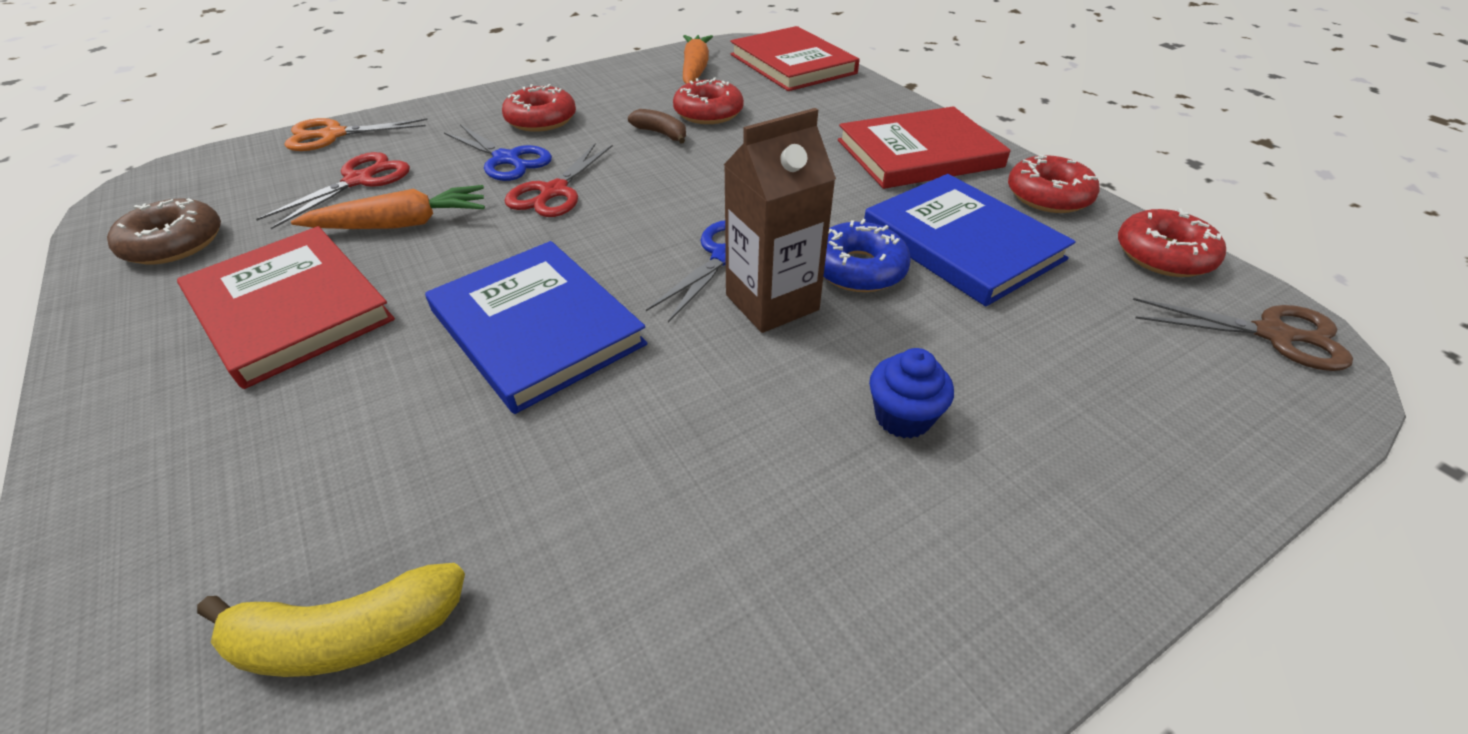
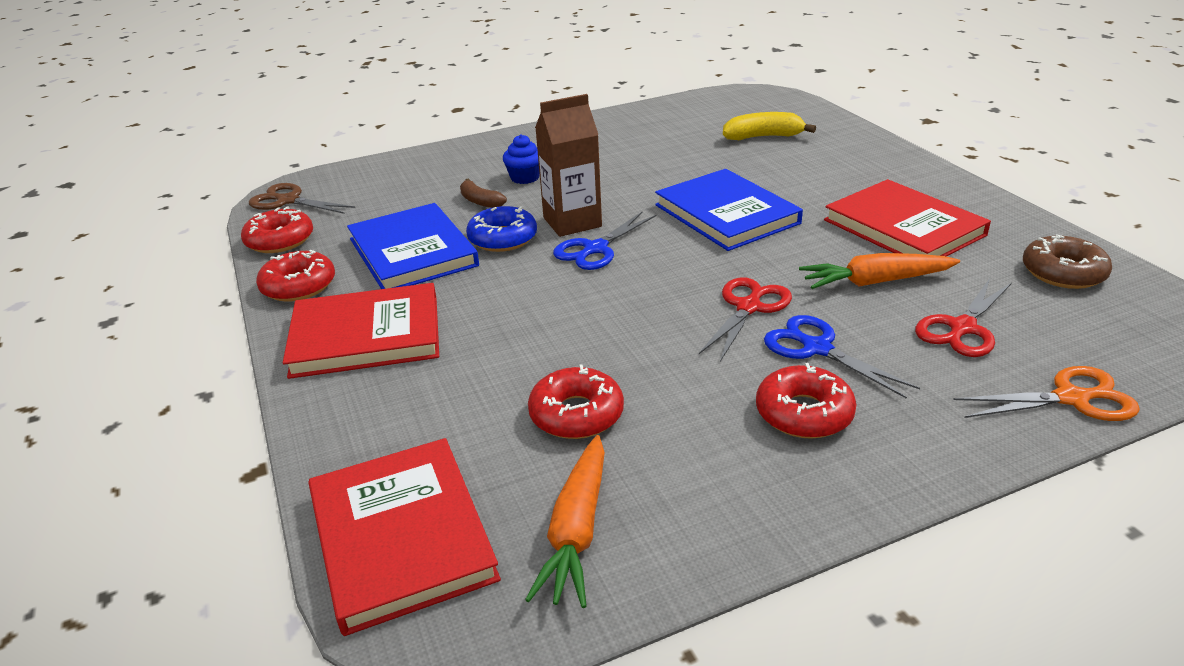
camera: 170 degrees left, 10 degrees down
(661, 134) = (641, 378): brown banana -> brown banana (480, 201)

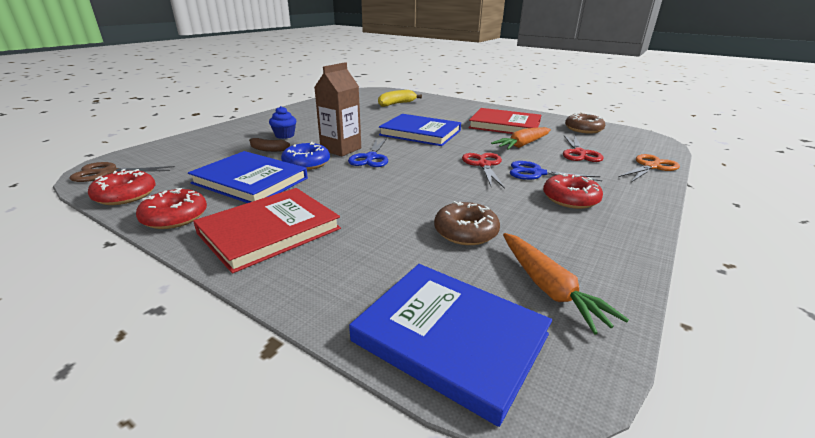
camera: 35 degrees left, 5 degrees down
(401, 536) = (450, 338): red book -> blue book
(576, 414) = (465, 232): red donut -> brown donut

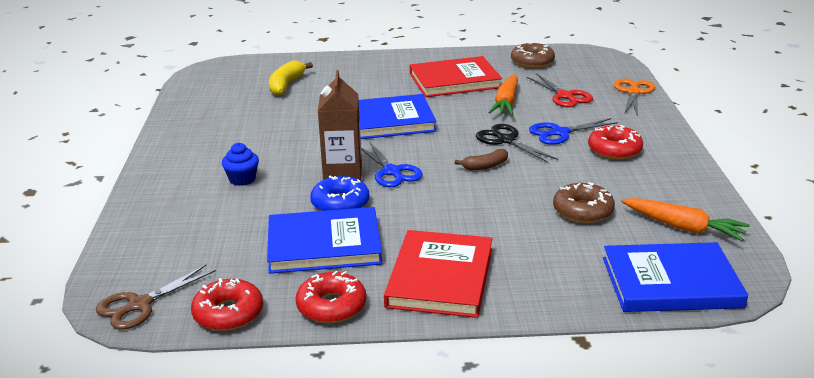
camera: 35 degrees left, 0 degrees up
(268, 149) = (264, 204): brown banana -> brown banana (485, 166)
(484, 165) = (506, 140): red scissors -> black scissors

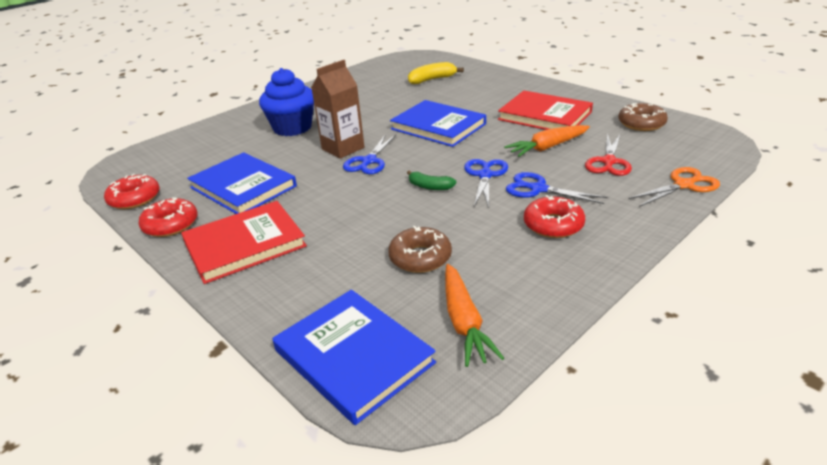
camera: 50 degrees right, 5 degrees up
(139, 305) = (123, 172): brown scissors -> none
(242, 179) = (292, 128): blue cupcake -> blue cupcake, size x1.94
(340, 203) = (302, 166): blue donut -> none
(485, 166) = (430, 187): brown banana -> green banana
(506, 140) = (485, 175): black scissors -> blue scissors

